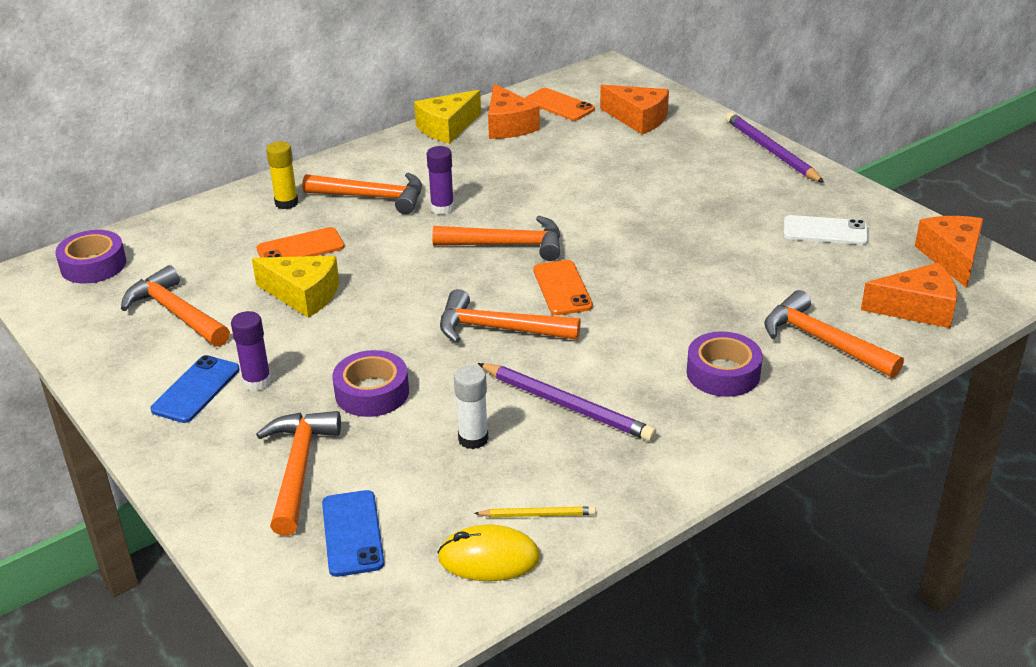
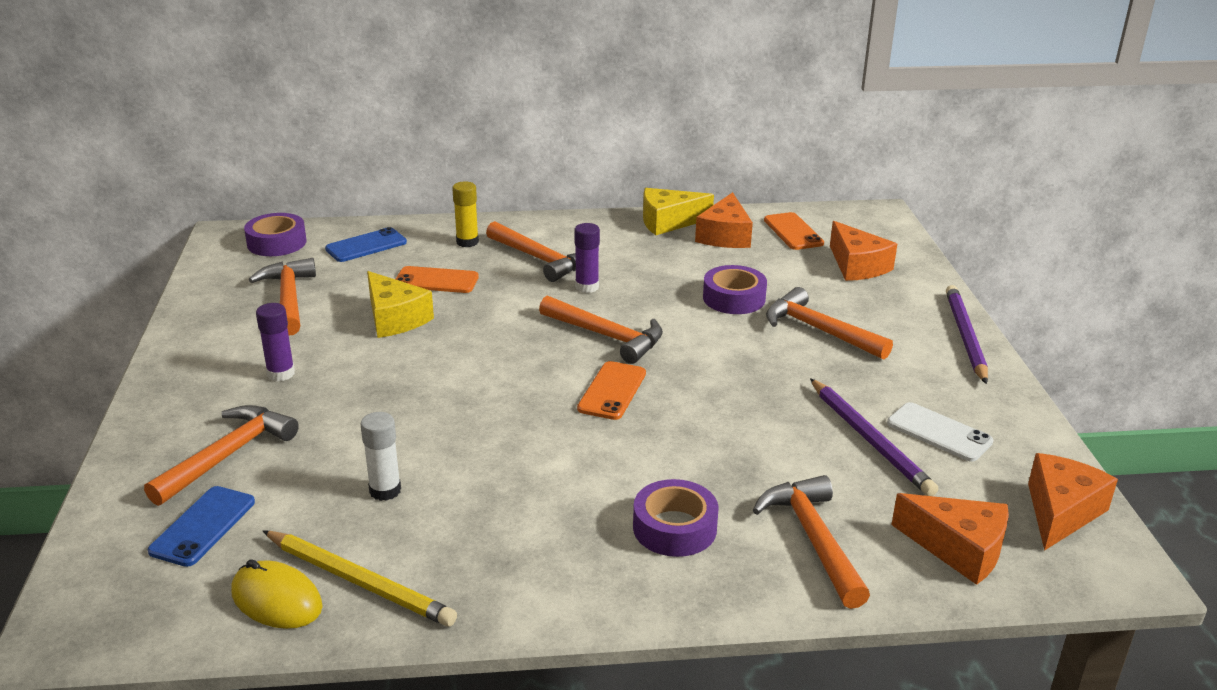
camera: 30 degrees right, 5 degrees down
(196, 389) = (233, 362): blue phone -> blue phone (366, 246)
(372, 392) = (353, 417): purple tape -> purple tape (734, 298)
(498, 329) = (515, 405): orange hammer -> orange hammer (819, 330)
(537, 514) = (359, 581): yellow pencil -> yellow pencil, size x1.90
(567, 405) = (497, 495): purple pencil -> purple pencil (870, 439)

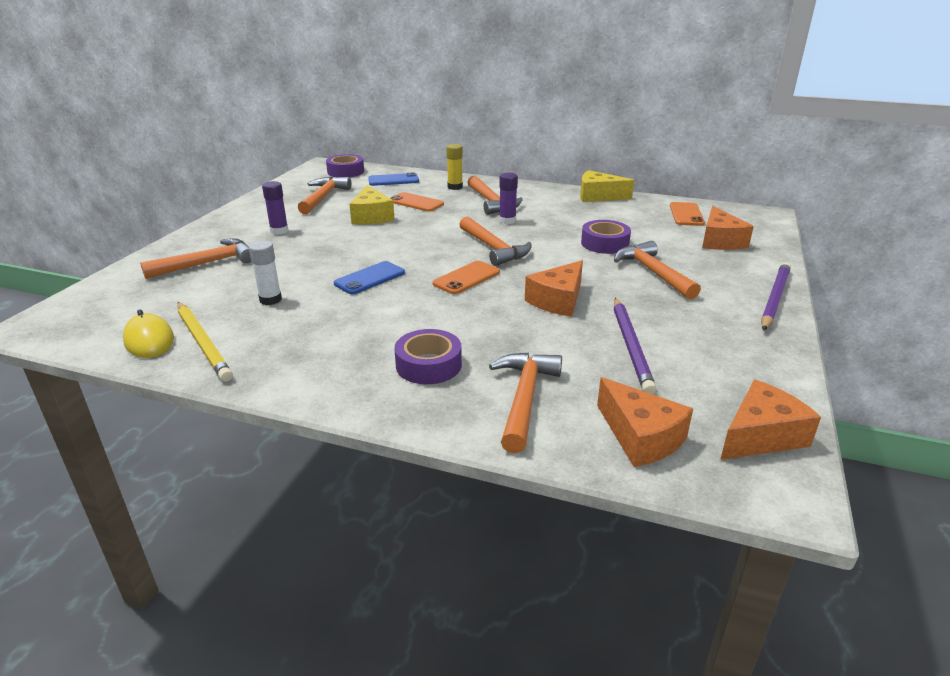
camera: 25 degrees right, 0 degrees up
(203, 526) = (155, 294): blue phone -> blue phone (369, 278)
(725, 236) = (632, 209): orange cheese -> orange cheese (558, 300)
(939, 432) = (694, 355): white phone -> none

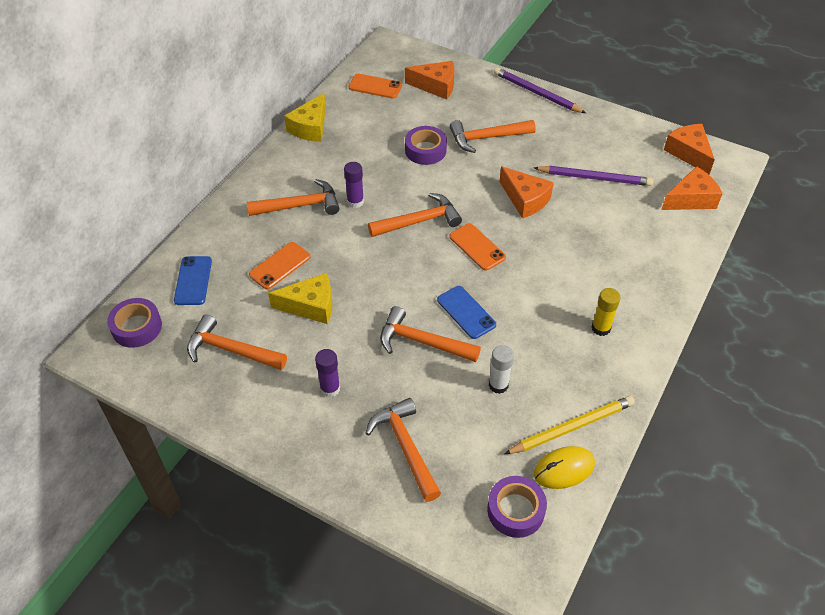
camera: 80 degrees left, 20 degrees up
(428, 365) = (612, 284): purple tape -> purple tape (515, 510)
(455, 187) = (241, 228): yellow glue stick -> yellow glue stick (601, 328)
(524, 398) = (653, 241): orange hammer -> orange hammer (422, 342)

